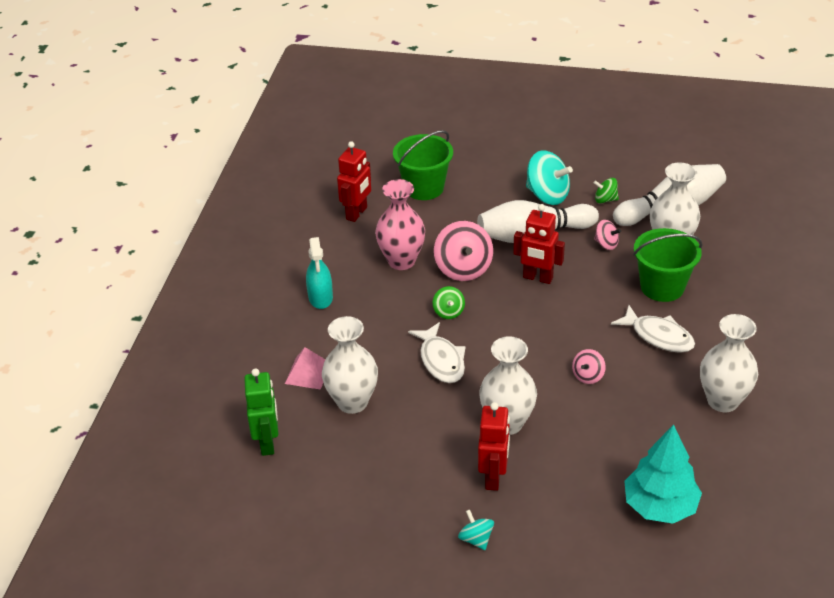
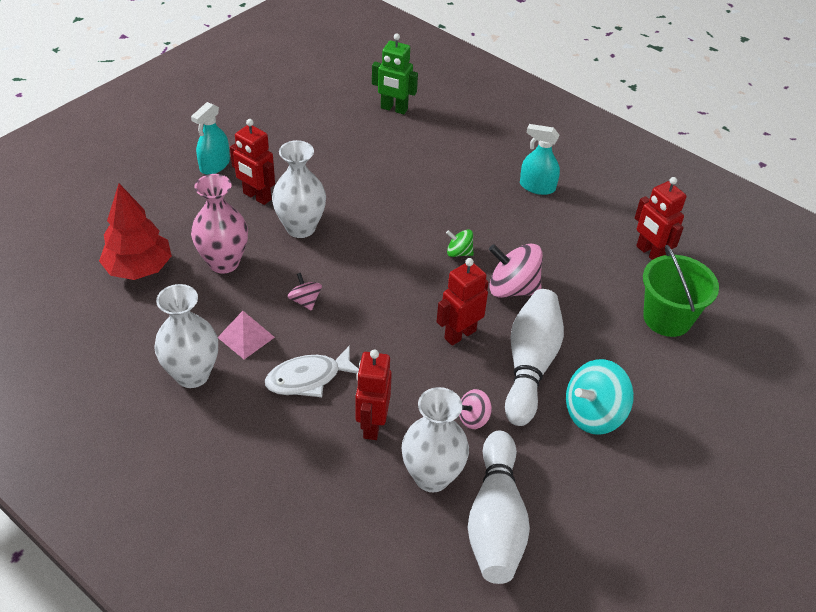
camera: 115 degrees right, 5 degrees up
(308, 373) = (449, 149): pink pyramid -> pink pyramid (246, 337)
(352, 402) = (398, 159): white vase -> none
(401, 261) = (553, 253): pink vase -> pink vase (224, 262)
(441, 360) = (402, 222): white fish -> none
(476, 539) = (214, 165): turquoise spinning top -> turquoise spray bottle
(605, 200) = (552, 463): green spinning top -> none
(660, 506) = (139, 268): turquoise tree -> red tree
(662, 287) = (372, 425): green bucket -> red robot

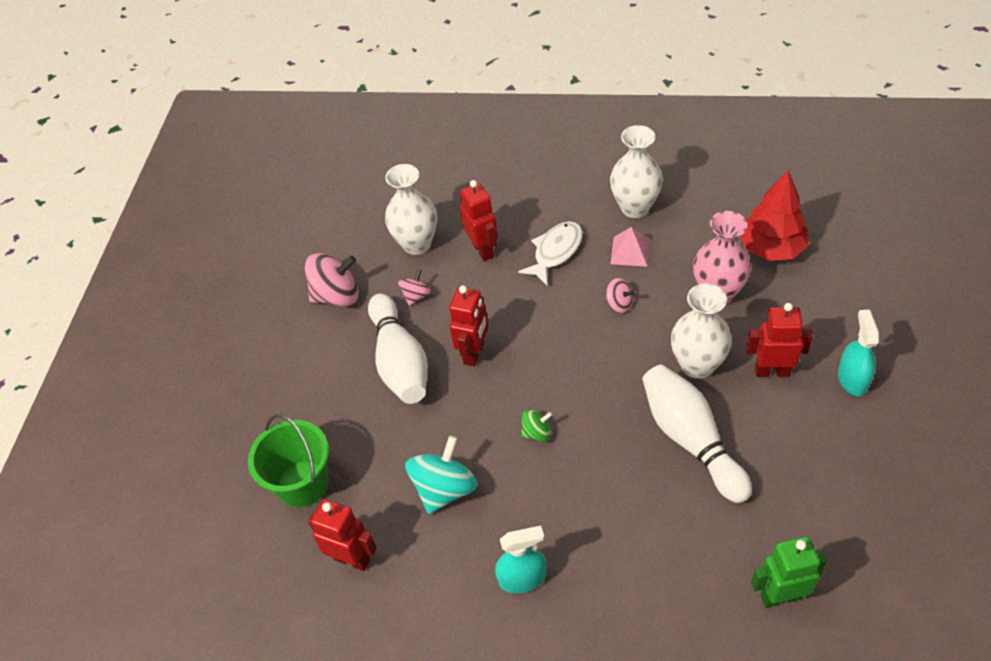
camera: 155 degrees right, 5 degrees up
(495, 520) = (357, 244): white bowling pin -> white bowling pin (691, 440)
(512, 289) = (461, 425): pink spinning top -> pink spinning top (337, 296)
(593, 414) = (327, 352): turquoise spinning top -> turquoise spinning top (444, 489)

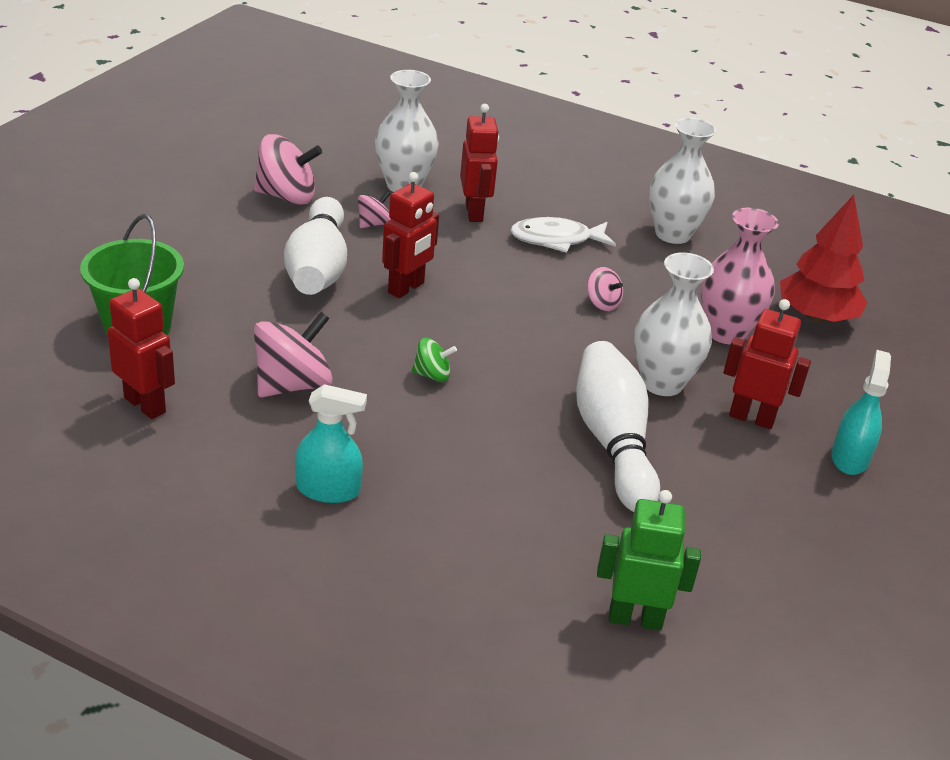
camera: 10 degrees right, 15 degrees down
(444, 489) = (292, 384): turquoise spinning top -> pink spinning top
(555, 252) = (556, 240): white fish -> white fish turned 150 degrees counterclockwise
(630, 251) = (643, 266): pink pyramid -> none

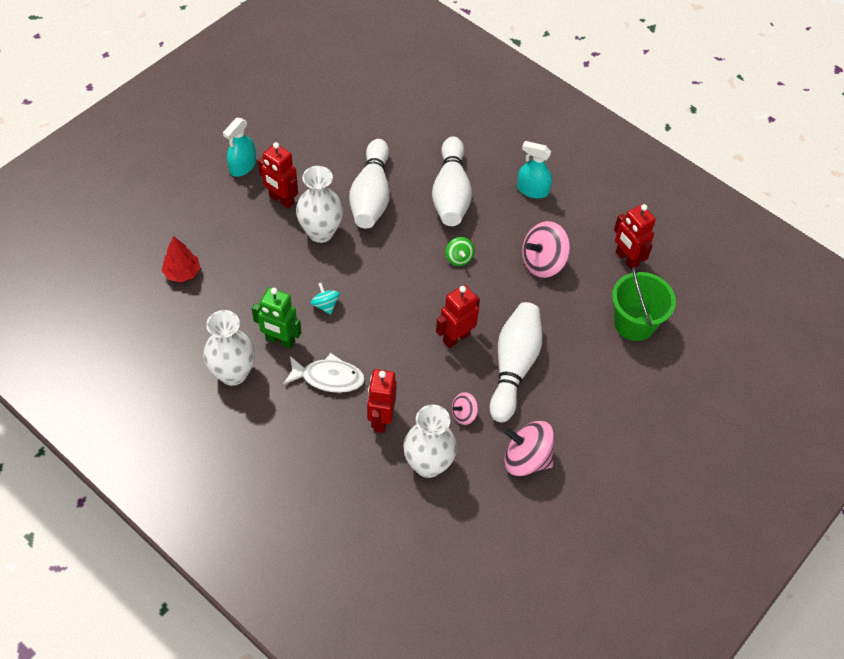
camera: 165 degrees left, 20 degrees up
(432, 375) = (459, 258): green spinning top -> green spinning top turned 120 degrees counterclockwise
(478, 464) = (451, 193): none -> white bowling pin
(602, 303) = (325, 305): pink spinning top -> turquoise spinning top
(635, 618) = (405, 104): green robot -> green robot (280, 340)
(726, 332) = (255, 267): pink vase -> none
(816, 316) = (182, 273): red tree -> red tree, size x0.63

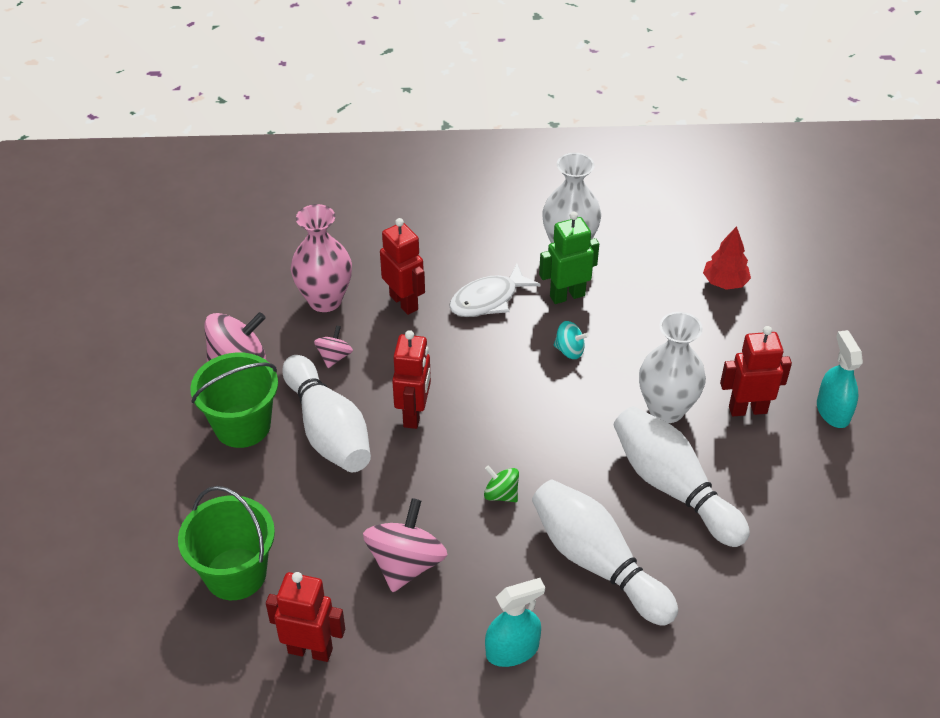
camera: 140 degrees right, 10 degrees down
(428, 464) = (325, 300): white vase -> pink vase
(561, 410) = (242, 426): none -> green bucket

